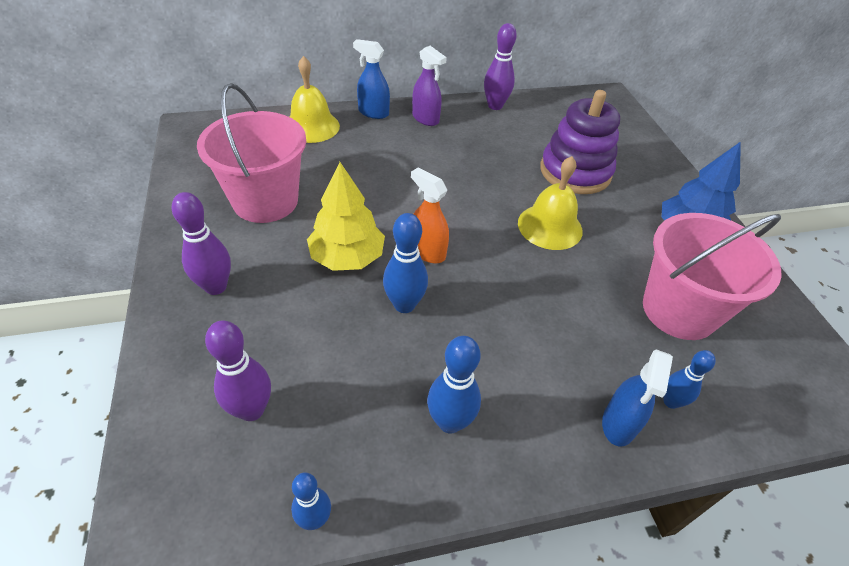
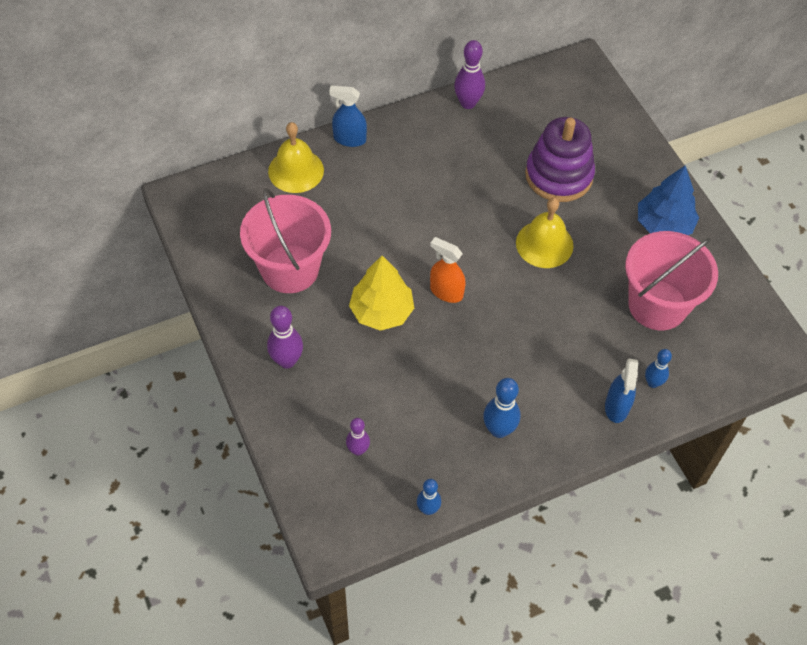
camera: 10 degrees left, 10 degrees up
(251, 410) = (358, 450): purple bowling pin -> purple bowling pin, size x0.65
(404, 305) = (441, 345): blue bowling pin -> none
(425, 119) = (403, 136): purple spray bottle -> none

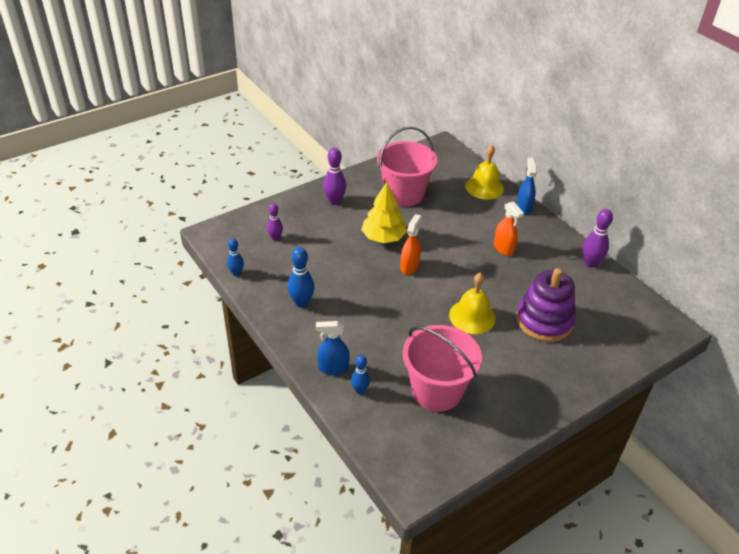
camera: 80 degrees right, 15 degrees down
(427, 181) = (503, 248): none -> orange spray bottle
(663, 225) = (523, 392): blue tree -> none

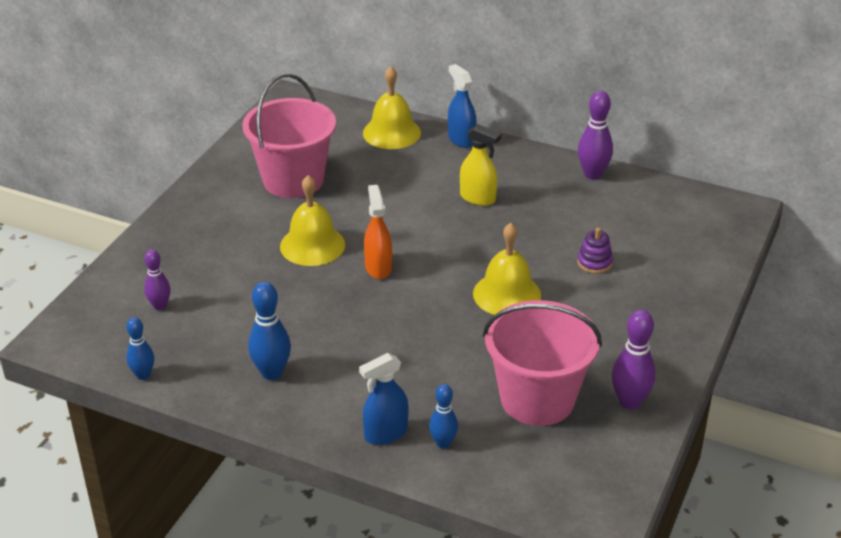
camera: 30 degrees left, 5 degrees down
(334, 201) = (203, 225): purple bowling pin -> purple bowling pin (629, 402)
(383, 237) = (312, 245): yellow tree -> yellow bell
(503, 248) = (478, 198): orange spray bottle -> yellow spray bottle
(544, 321) = (594, 263): purple stacking toy -> purple stacking toy, size x0.43

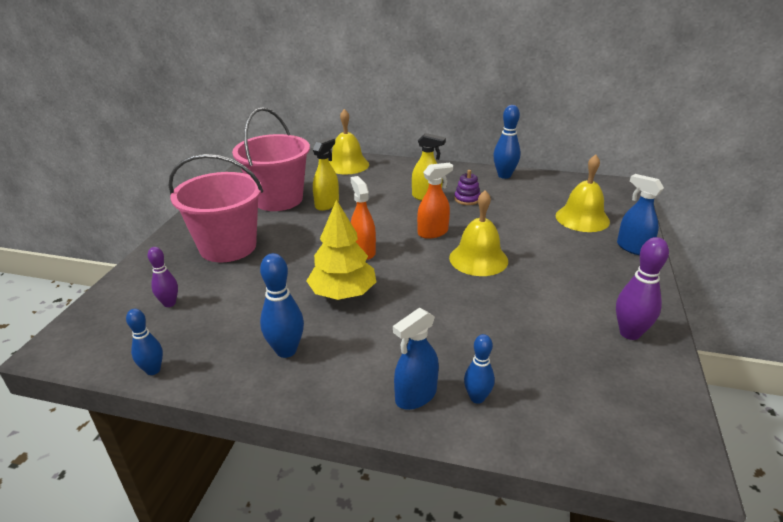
camera: 10 degrees left, 5 degrees down
(312, 245) = (303, 241): yellow bell -> yellow bell (582, 218)
(342, 317) = (343, 293): none -> yellow tree
(351, 195) = (327, 204): none -> yellow spray bottle
(461, 139) = (400, 164): blue spray bottle -> blue spray bottle (633, 248)
(467, 252) = (433, 232): none -> orange spray bottle
(537, 399) = (546, 342): pink bucket -> pink bucket (228, 247)
(592, 174) = (504, 175): purple bowling pin -> blue bowling pin
(594, 263) = (536, 229): purple stacking toy -> purple stacking toy (467, 199)

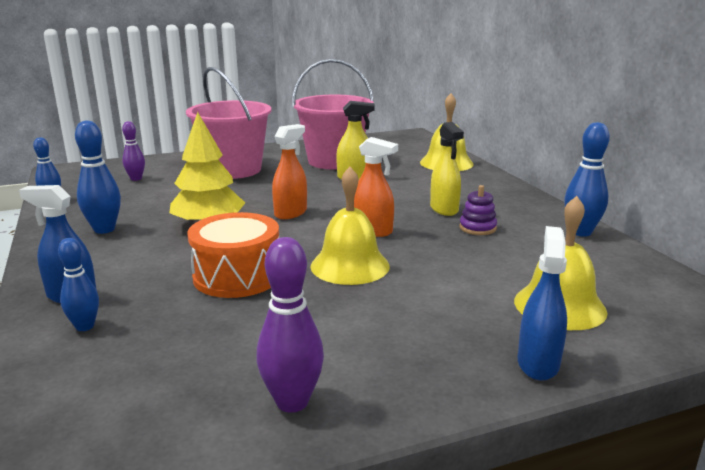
camera: 55 degrees right, 10 degrees down
(453, 306) = (237, 276): none -> orange drum

